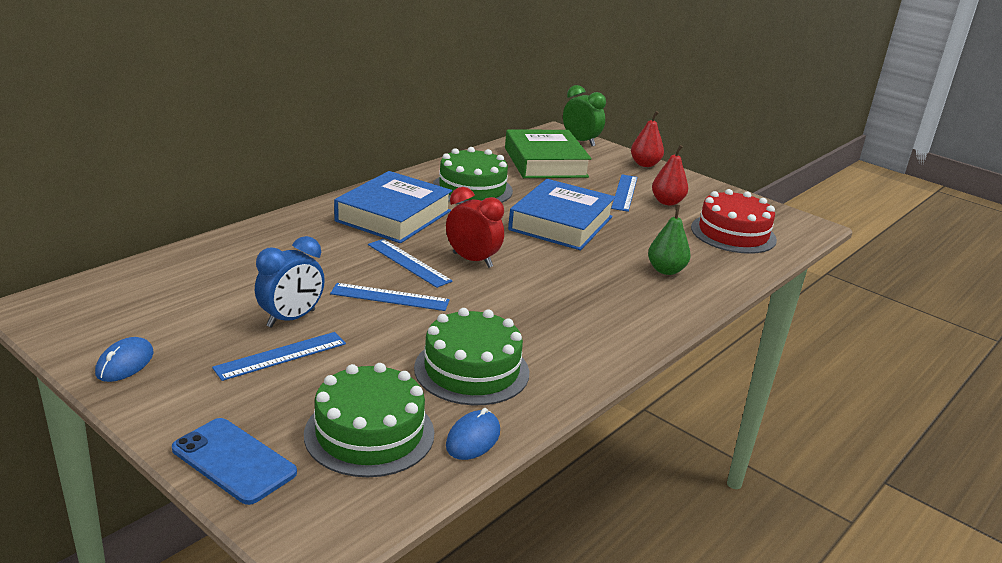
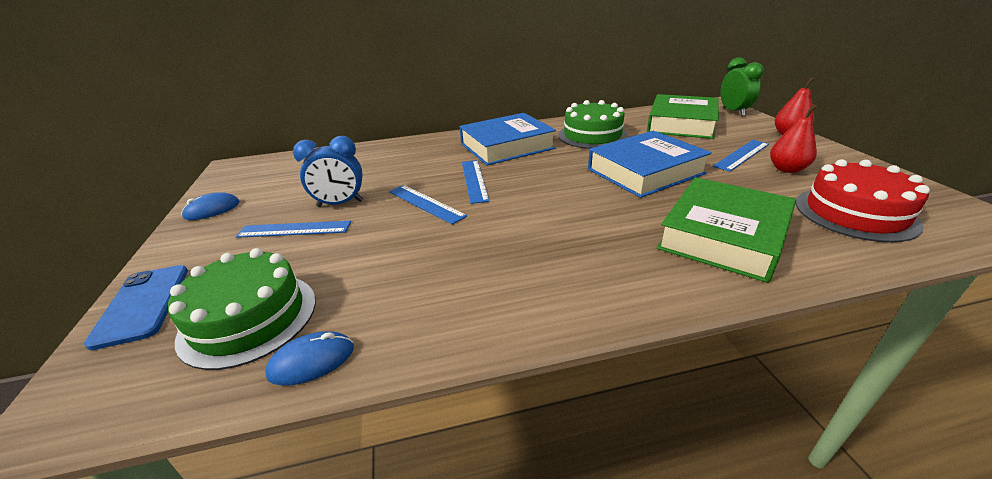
camera: 40 degrees right, 5 degrees up
(471, 370) = (404, 285): green cake -> none
(472, 260) = (527, 188): red clock -> none
(666, 270) = (723, 236): green pear -> green book

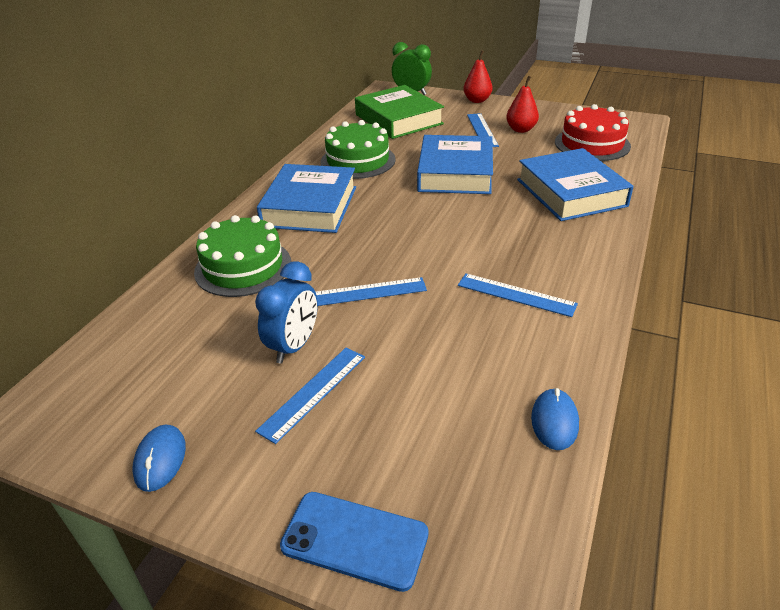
camera: 55 degrees left, 5 degrees up
(249, 318) = (460, 452): green cake -> green cake (243, 267)
(474, 180) = (358, 250): blue ruler -> blue ruler (516, 295)
(723, 236) = (571, 193): green book -> blue book

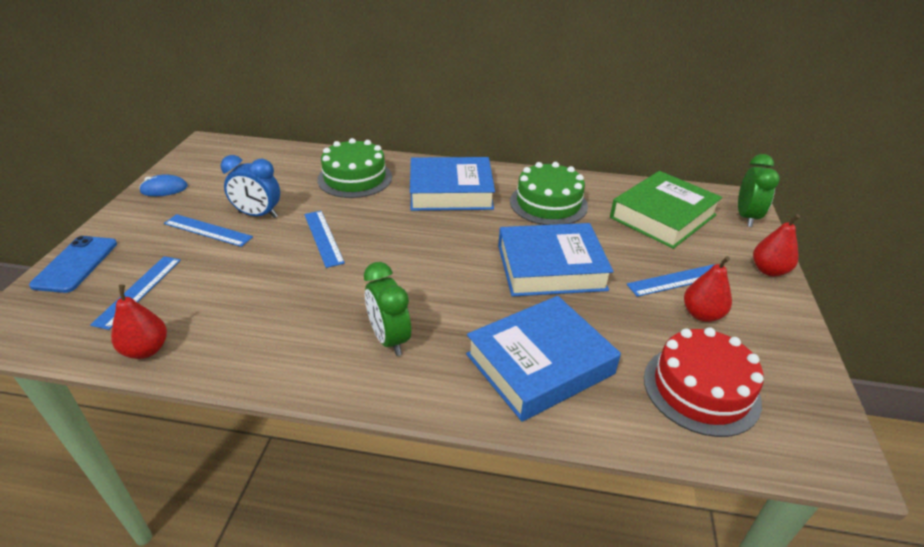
camera: 75 degrees right, 0 degrees up
(516, 295) = (320, 322): blue ruler -> blue ruler (138, 291)
(542, 256) = (389, 339): none -> green clock
(554, 421) = (146, 350): blue mouse -> red pear

